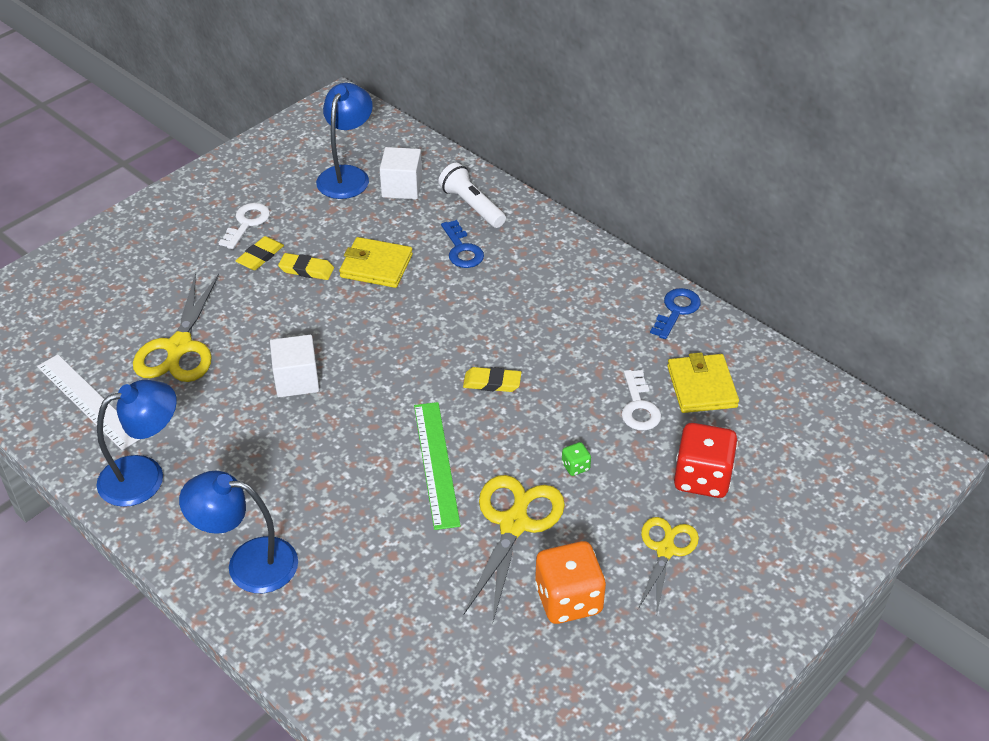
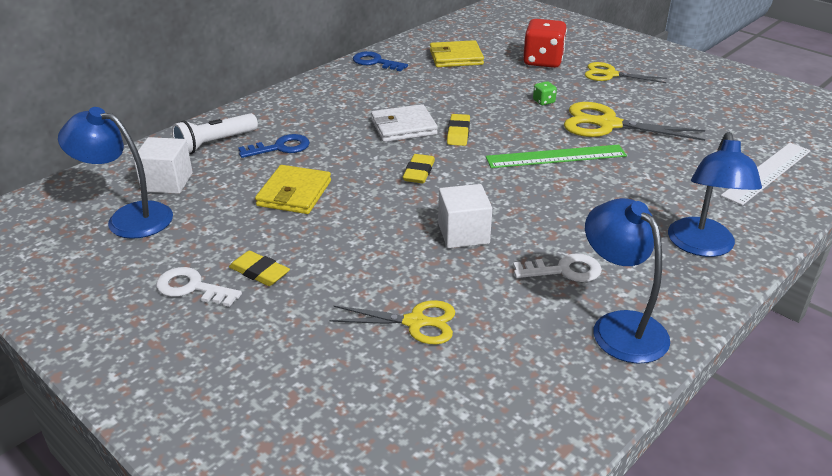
camera: 90 degrees left, 10 degrees down
(89, 401) = (514, 392): white ruler -> white ruler (767, 173)
(179, 347) = (416, 322): yellow scissors -> yellow scissors, size x0.65
(306, 269) = (291, 237): yellow eraser -> yellow eraser (419, 172)
(506, 338) = (403, 127): none -> white wallet
(568, 599) = (667, 106): orange dice -> none
(639, 406) = (478, 78): white key -> white key (564, 270)

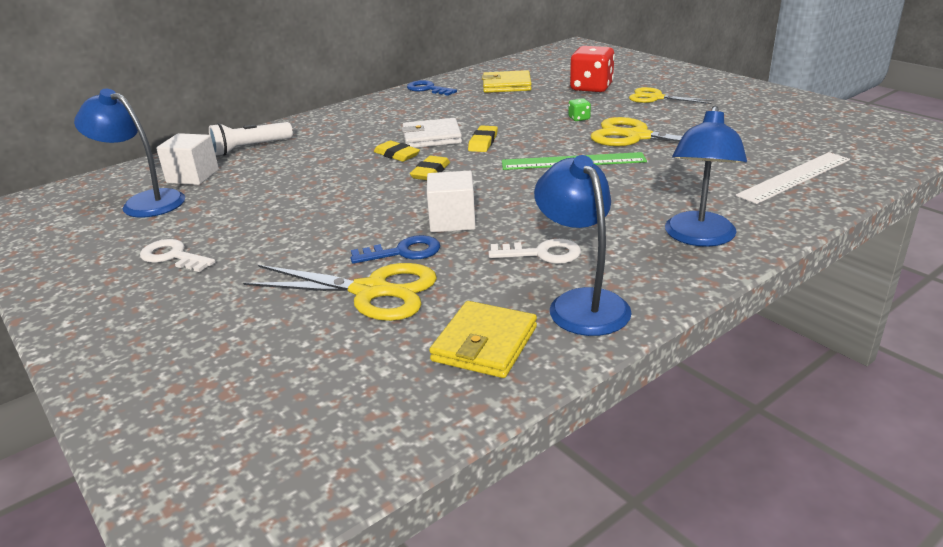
camera: 10 degrees right, 5 degrees down
(259, 272) = (241, 246): yellow eraser -> yellow eraser (396, 155)
(280, 148) = (308, 152): blue key -> blue key (403, 252)
(294, 193) = (304, 186): yellow wallet -> yellow wallet (484, 344)
(416, 322) = (371, 291): yellow scissors -> yellow scissors, size x1.53

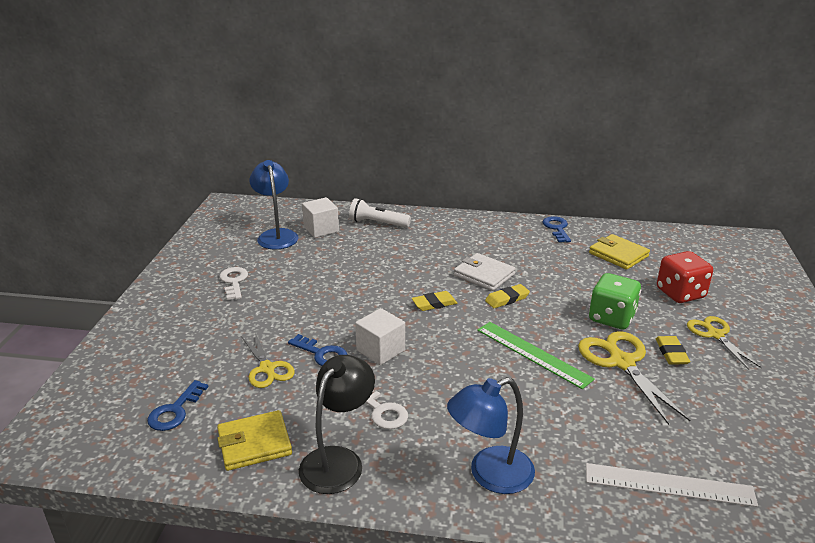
camera: 45 degrees right, 0 degrees up
(342, 380) = (175, 411): none -> blue key
(371, 291) = (267, 369): yellow scissors -> yellow scissors, size x0.65
(396, 155) = (440, 277): yellow eraser -> yellow eraser (671, 353)
(579, 118) = (611, 318): green dice -> green dice, size x2.30
(581, 303) = (338, 460): blue lamp -> black lamp

